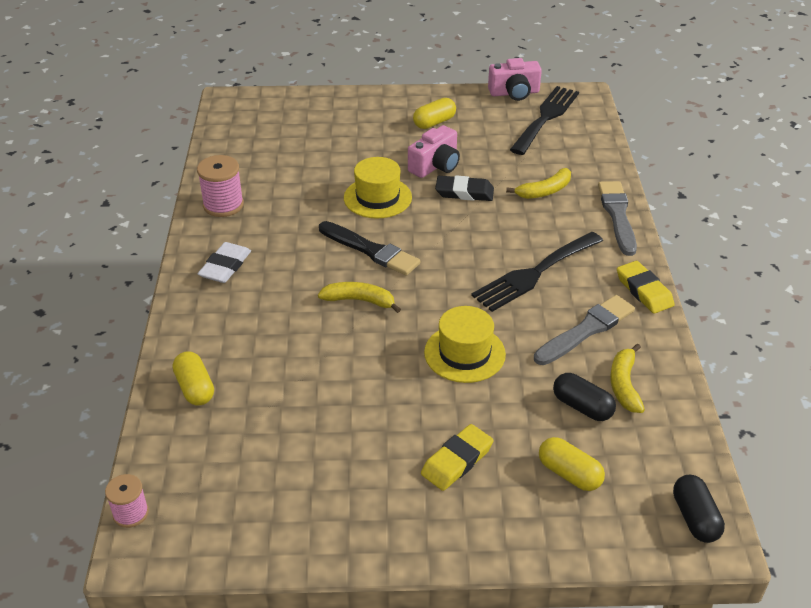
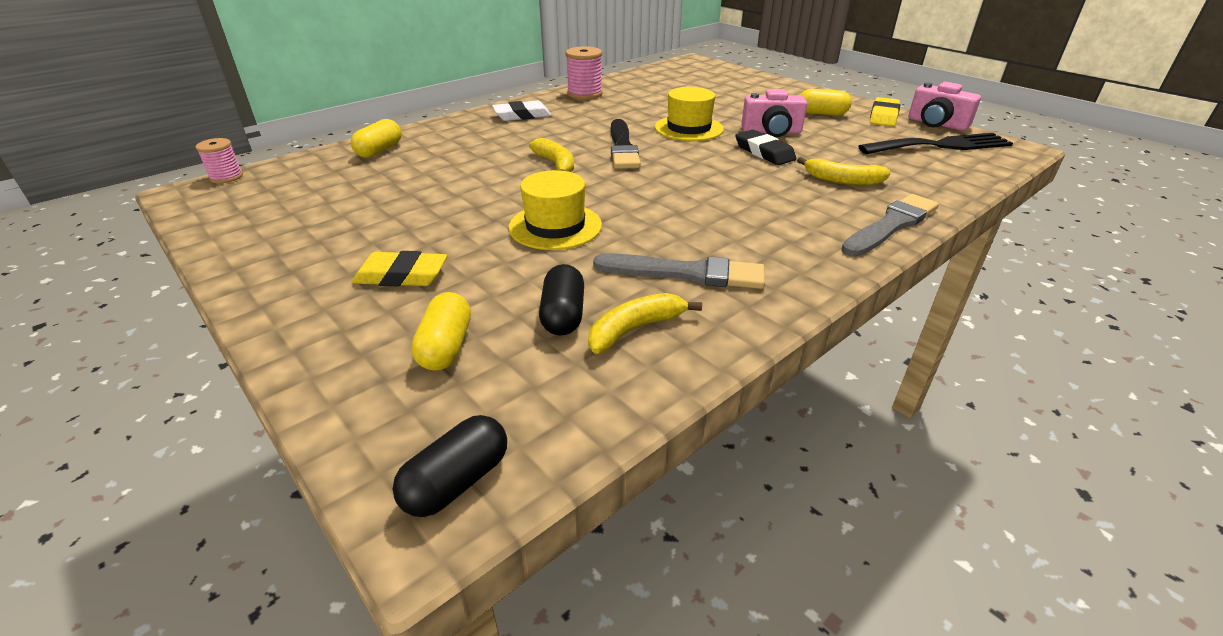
camera: 50 degrees right, 5 degrees down
(534, 273) = (719, 217): black fork -> none
(644, 291) = (808, 283): yellow eraser -> yellow eraser (883, 116)

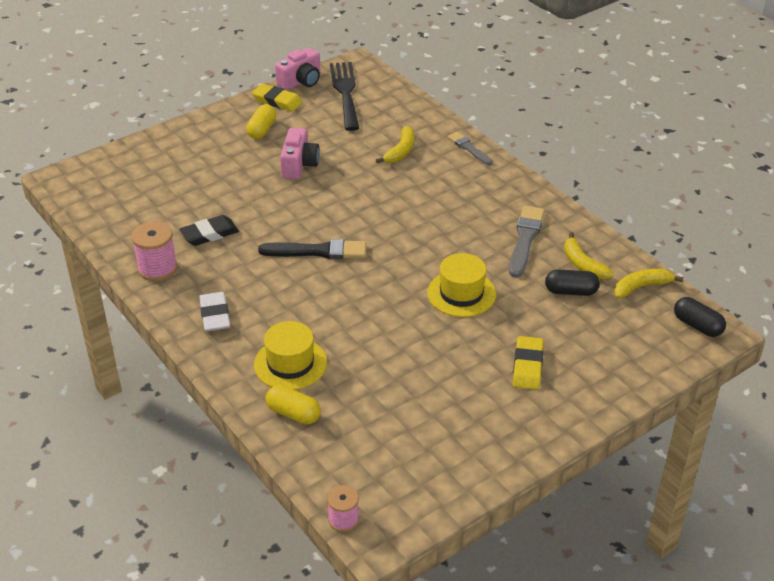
camera: 85 degrees left, 5 degrees up
(446, 347) = (603, 338): yellow capsule -> none
(556, 164) = (349, 292): yellow banana -> yellow banana (641, 287)
(689, 128) = (280, 209): yellow hat -> yellow hat (290, 364)
(764, 152) = (342, 176): black eraser -> black eraser (209, 234)
(891, 225) = (469, 148): grey brush -> grey brush, size x0.63

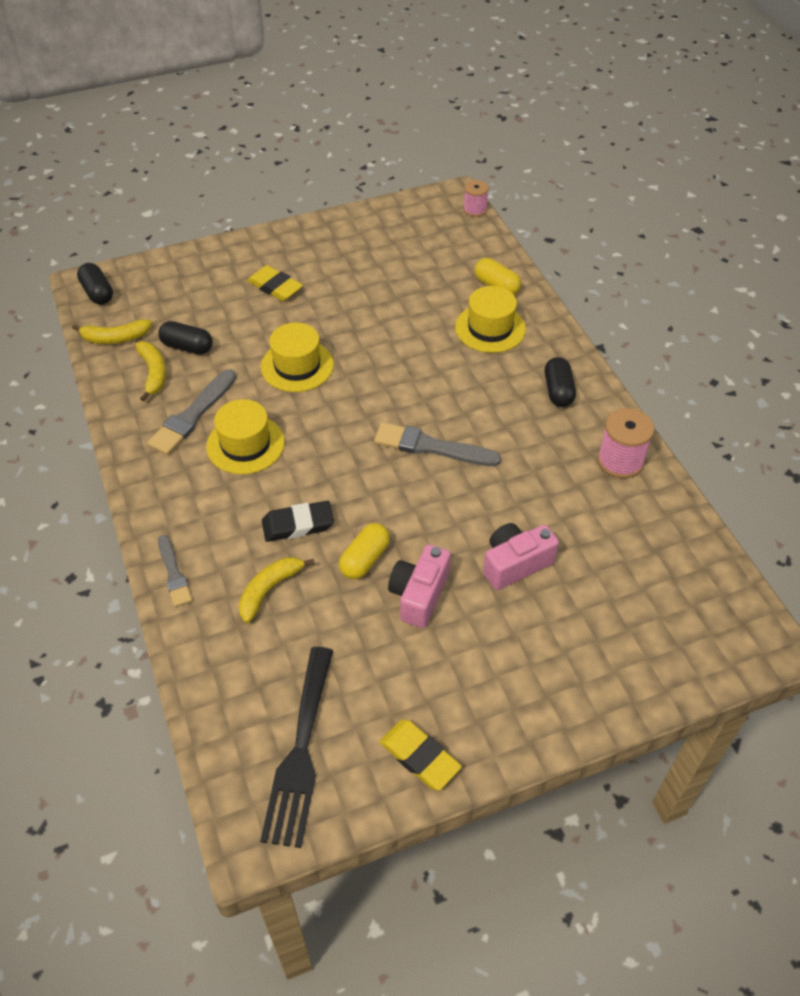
camera: 165 degrees left, 10 degrees up
(209, 234) = (556, 498): black eraser -> black eraser (298, 524)
(215, 315) = (558, 391): white eraser -> black capsule
(262, 130) = (458, 685): yellow capsule -> yellow capsule (364, 559)
(301, 81) = (366, 806): pink camera -> pink camera (515, 564)
(317, 251) = (432, 447): black brush -> grey brush
(469, 227) = (245, 444): none -> yellow hat
(527, 366) = (275, 287): yellow eraser -> yellow eraser turned 75 degrees counterclockwise

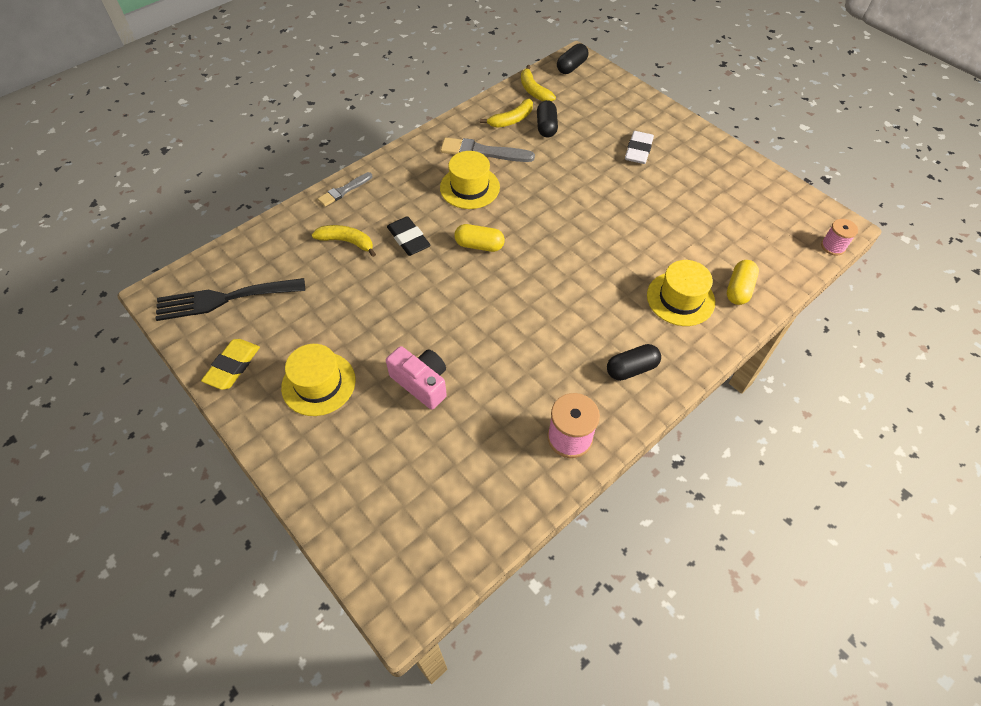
camera: 70 degrees right, 5 degrees up
(275, 287) = (638, 150): yellow eraser -> white eraser
(297, 366) = (561, 190): yellow hat -> yellow hat (318, 383)
(364, 559) = (391, 286): yellow capsule -> yellow capsule (479, 245)
(419, 595) = (370, 327): pink camera -> none
(432, 447) = (519, 295): grey brush -> none

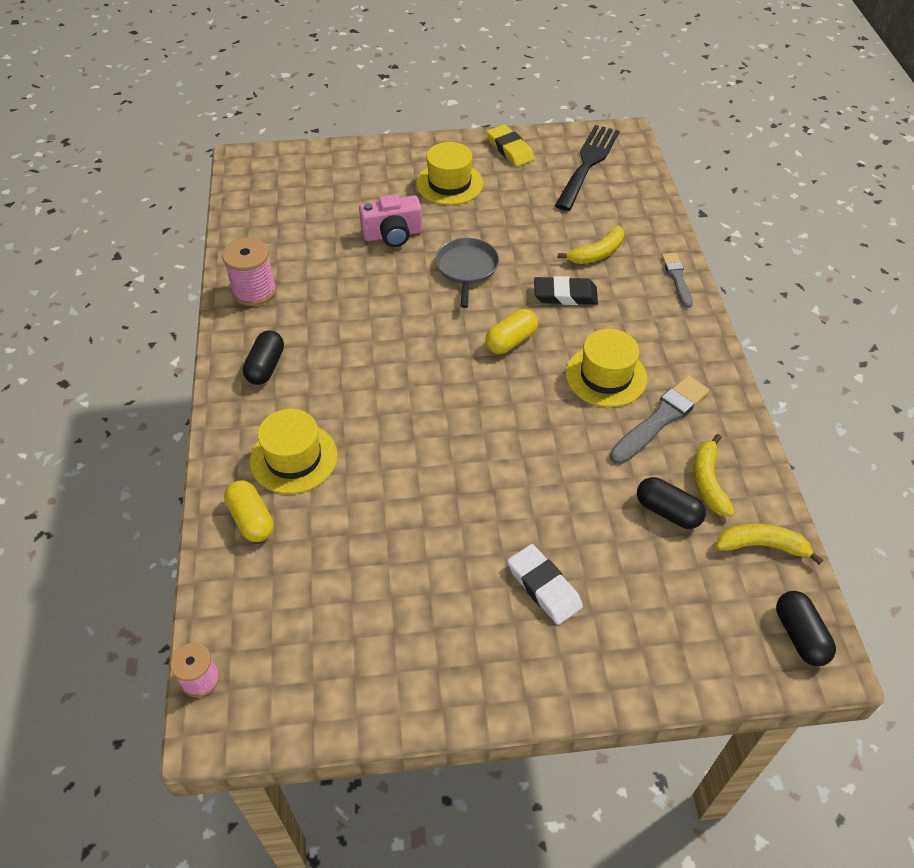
camera: 125 degrees right, 5 degrees down
(425, 309) = (466, 268): none -> grey pan

